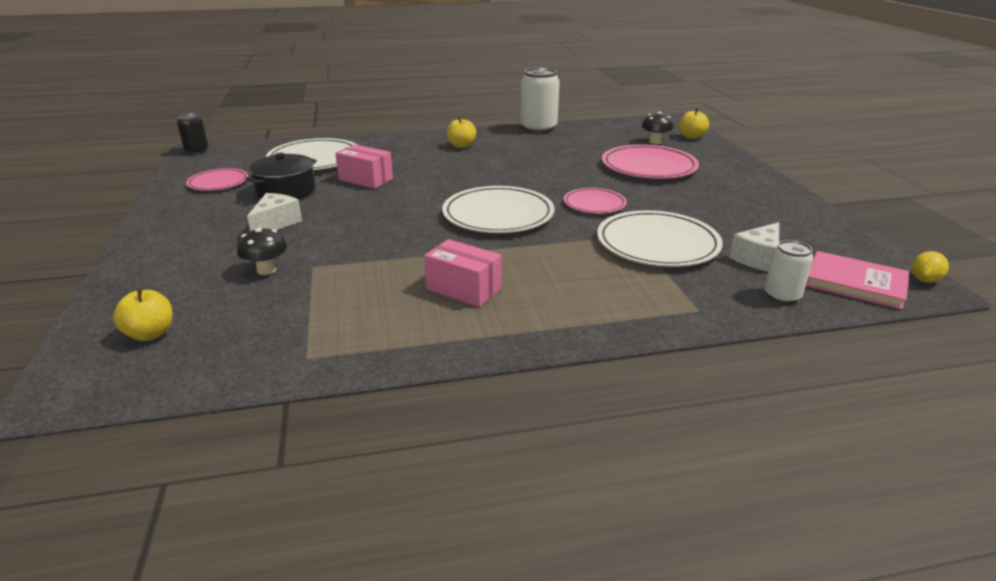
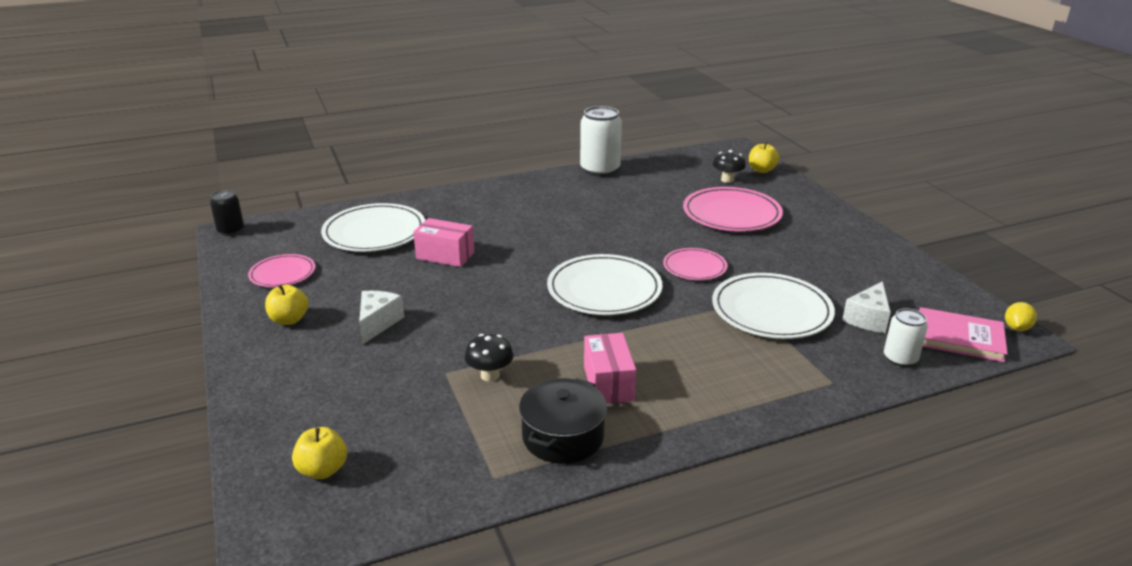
camera: 10 degrees left, 0 degrees up
(266, 270) = (400, 382): black mushroom -> black mushroom (490, 375)
(286, 191) = (366, 279): black pot -> black pot (563, 436)
(461, 146) = (527, 200): yellow apple -> yellow apple (289, 320)
(463, 289) = (608, 383): pink box -> pink box turned 60 degrees clockwise

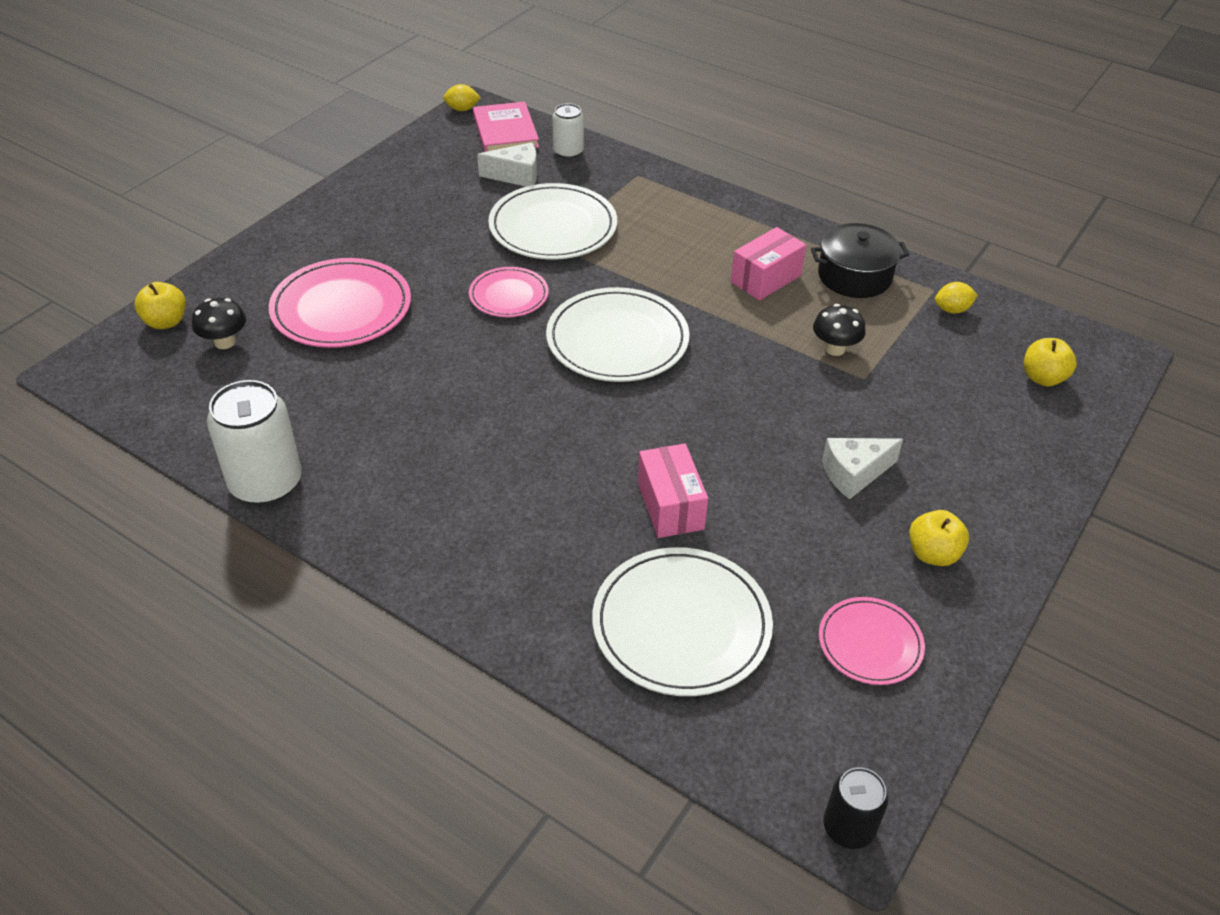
camera: 125 degrees left, 15 degrees up
(457, 471) = (952, 310): none -> yellow lemon

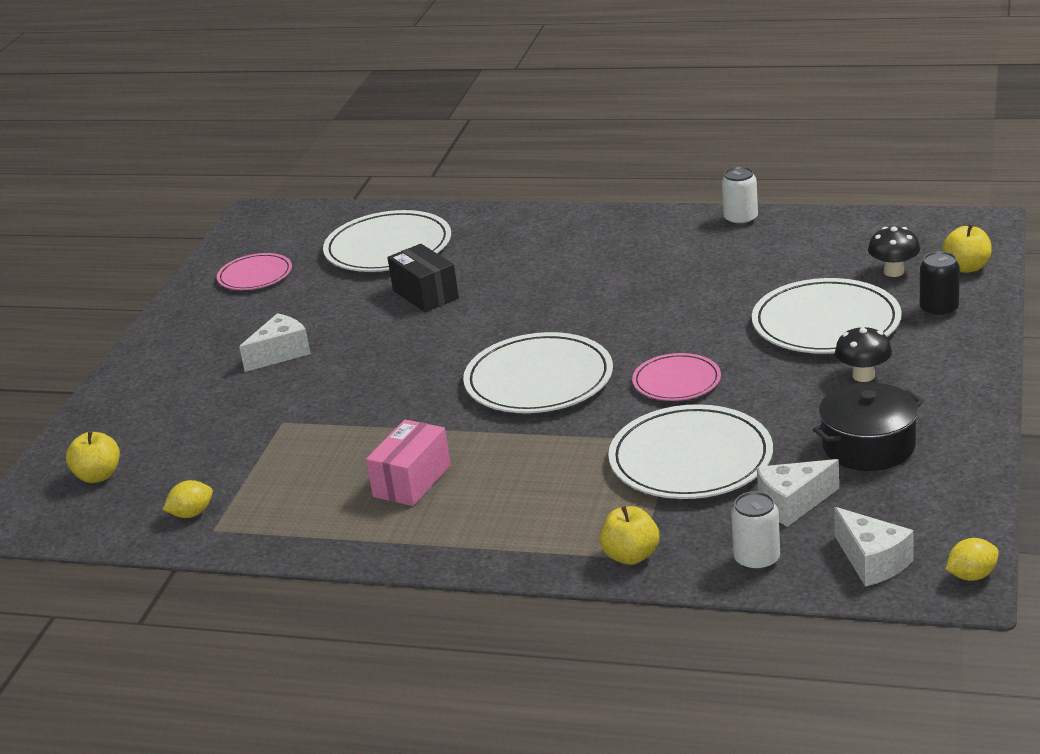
camera: 165 degrees right, 15 degrees down
(266, 483) = (741, 219): white can -> white can, size x0.57
(341, 308) = (826, 323): pink plate -> white plate
(505, 131) = (872, 562): pink book -> white cheese
(670, 506) = (425, 294): pink box -> black box
(835, 349) = (317, 437): black mushroom -> black mushroom (863, 376)
(848, 827) = (259, 213): black can -> black can (939, 310)
(854, 276) = (309, 516): black pot -> black pot (868, 446)
(933, 554) = (211, 328): yellow apple -> yellow apple (631, 556)

